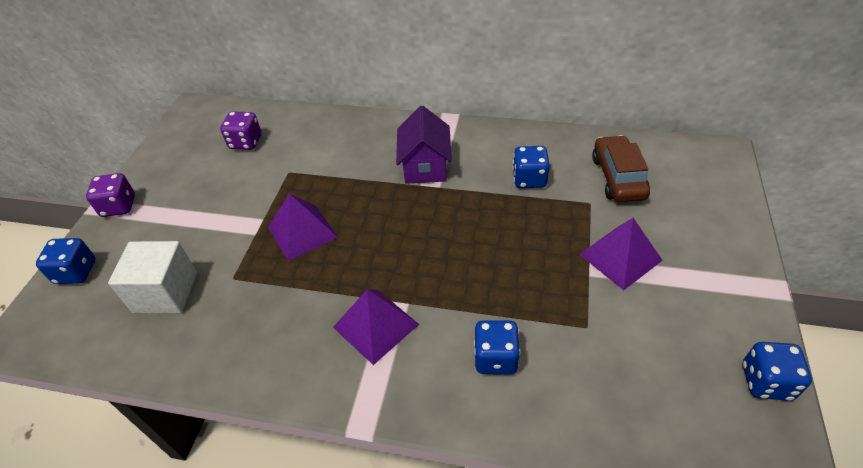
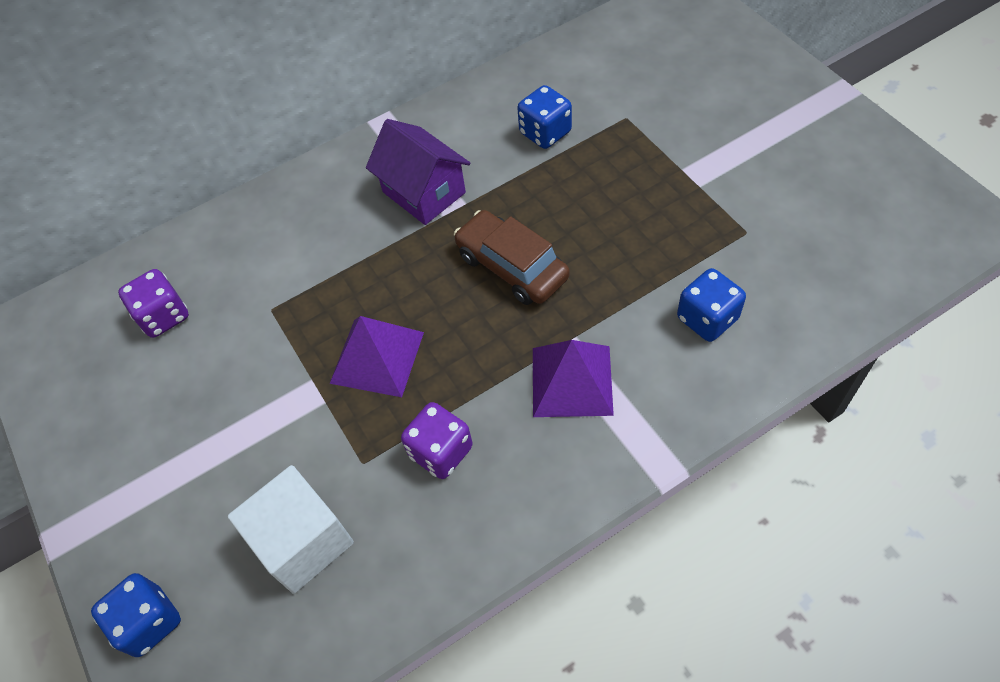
camera: 40 degrees left, 10 degrees up
(119, 206) = (93, 513): purple dice -> purple dice (441, 451)
(618, 177) = (623, 75): brown car -> brown car (512, 267)
(620, 257) = (706, 150): purple pyramid -> none
(766, 382) = (909, 172): blue dice -> none

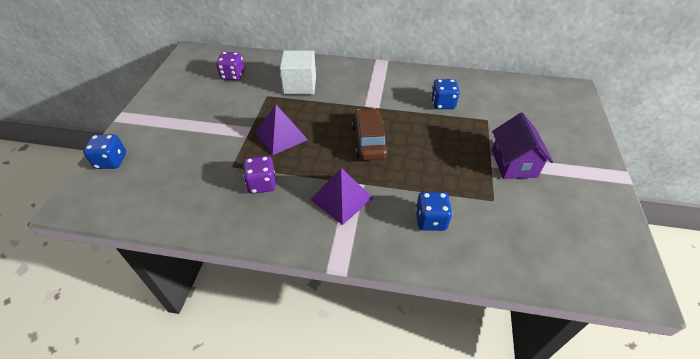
camera: 35 degrees right, 10 degrees down
(303, 541) = (182, 175): white cube -> white cube (300, 85)
(424, 192) = (367, 94): purple house -> purple house (514, 163)

